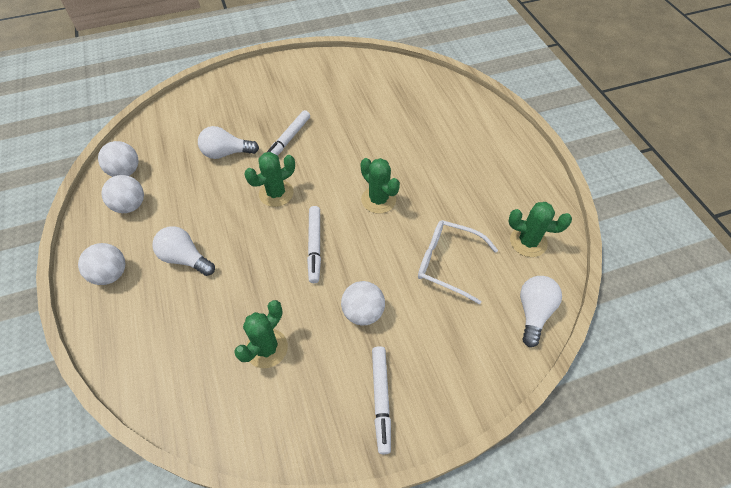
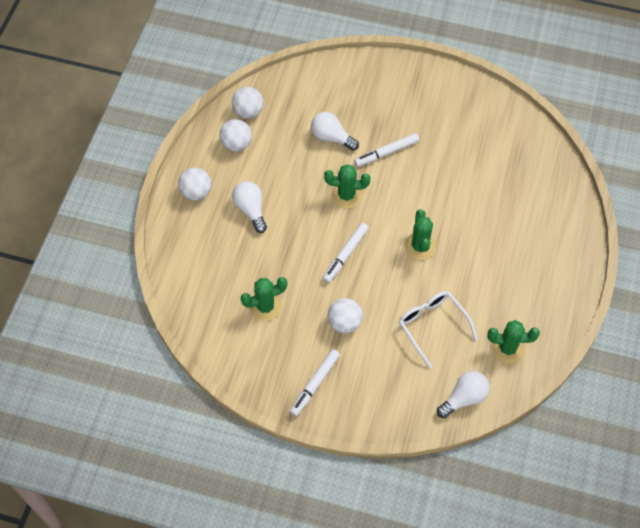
camera: 35 degrees right, 5 degrees up
(528, 242) = (507, 348): green cactus -> green cactus turned 45 degrees counterclockwise

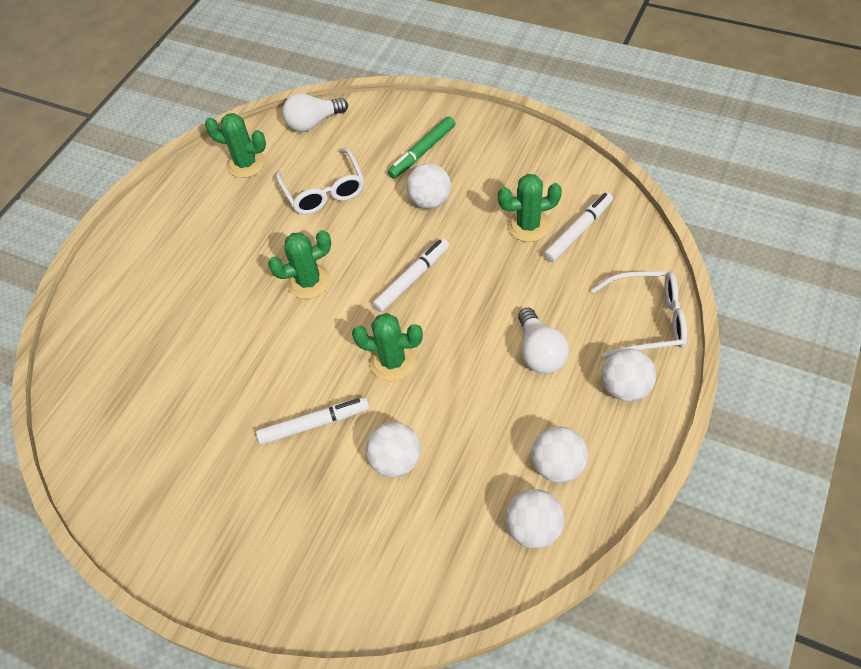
camera: 165 degrees left, 5 degrees down
(180, 238) = (647, 320): none -> white glasses
(315, 384) = (477, 144): white marker -> white marker (578, 231)
(331, 137) = (396, 461): white light bulb -> white ball
(360, 372) = (422, 152): none -> green marker
(420, 246) = (309, 281): green cactus -> green cactus turned 60 degrees clockwise

